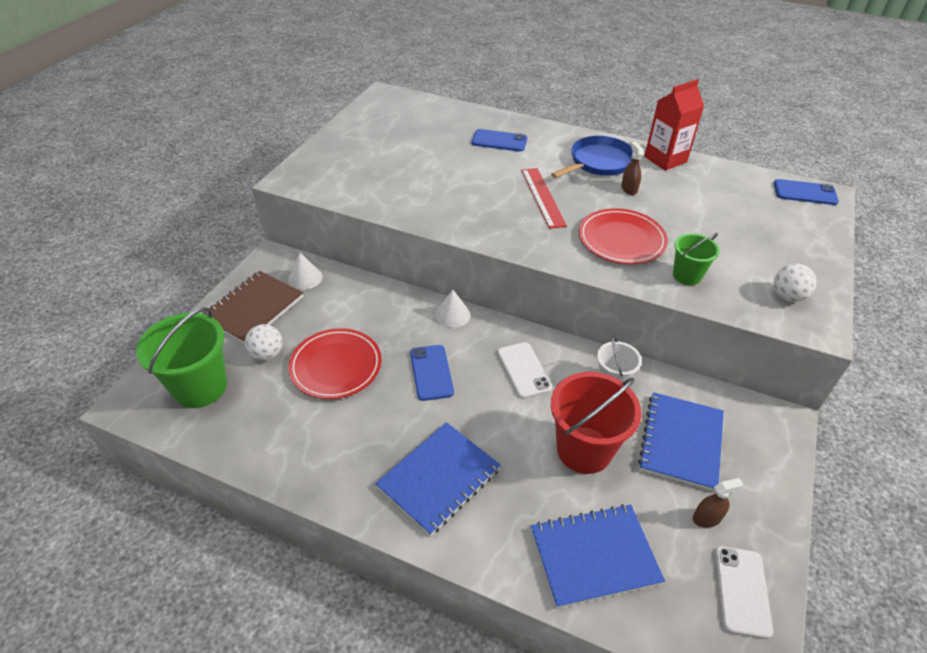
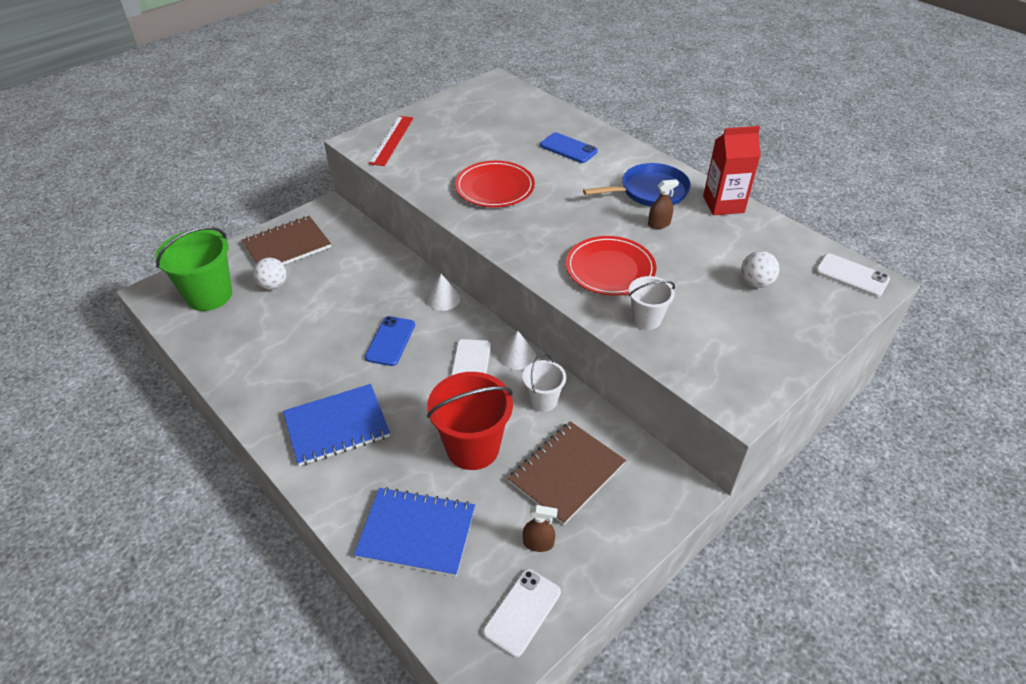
camera: 25 degrees right, 0 degrees up
(305, 278) = (343, 232): white cone -> white cone (517, 355)
(336, 366) = (318, 311): red plate -> red plate (495, 187)
(542, 197) = (566, 210): red ruler -> red ruler (392, 140)
(629, 189) = (659, 224): brown spray bottle -> brown spray bottle turned 60 degrees clockwise
(681, 441) = (566, 473): blue notebook -> brown notebook
(687, 275) = (646, 319): green bucket -> white bucket
(787, 296) = (734, 368): white ball -> white ball (755, 283)
(805, 193) = (851, 275): blue phone -> white phone

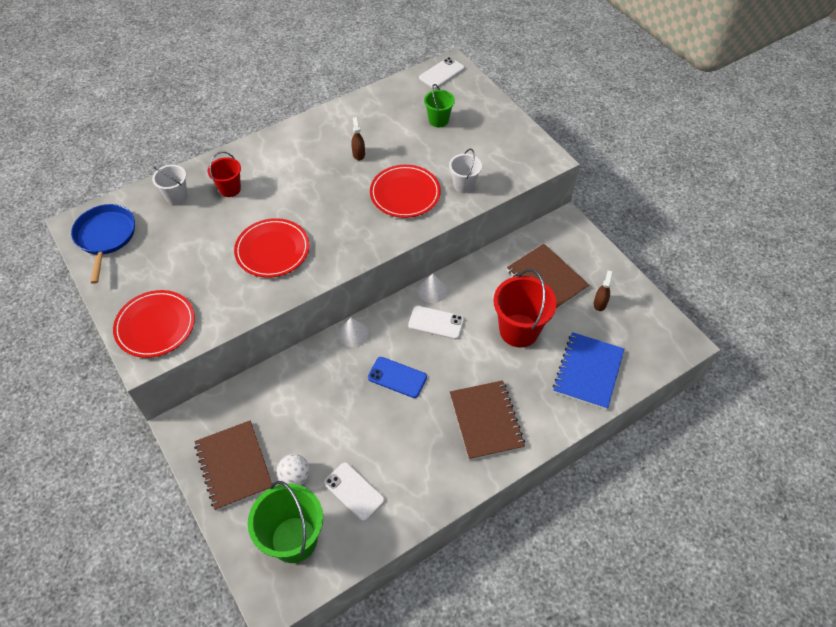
camera: 80 degrees left, 10 degrees up
(337, 426) = (486, 420): blue notebook -> brown notebook
(392, 140) = (155, 326): red ruler -> red plate
(522, 612) = (647, 319): white phone -> white phone (354, 491)
(543, 400) = (481, 281): white bucket -> white bucket (176, 196)
(568, 148) = (230, 189): blue phone -> red bucket
(650, 191) = (314, 149): blue pan -> blue pan (106, 237)
(723, 204) = (345, 112): red carton -> none
(755, 283) = (438, 120): white ball -> green bucket

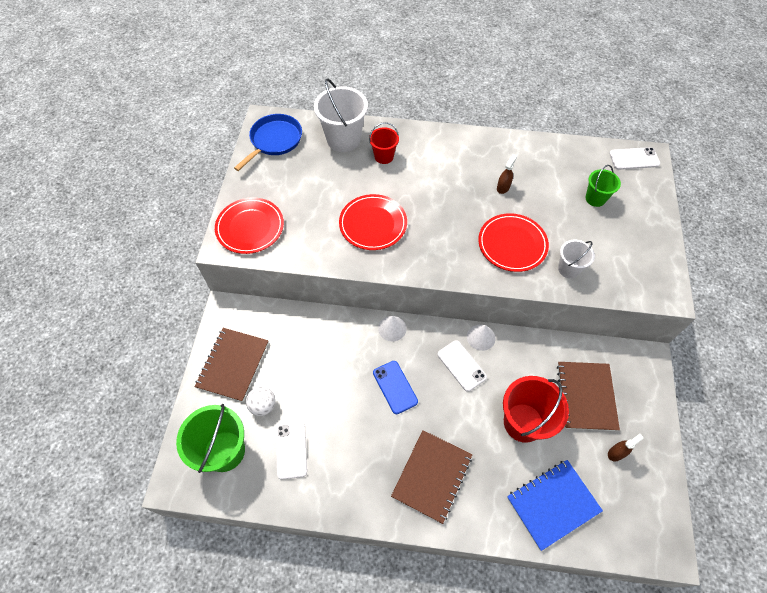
camera: 40 degrees right, 5 degrees up
(176, 196) = (343, 139): white bucket -> white bucket, size x1.79

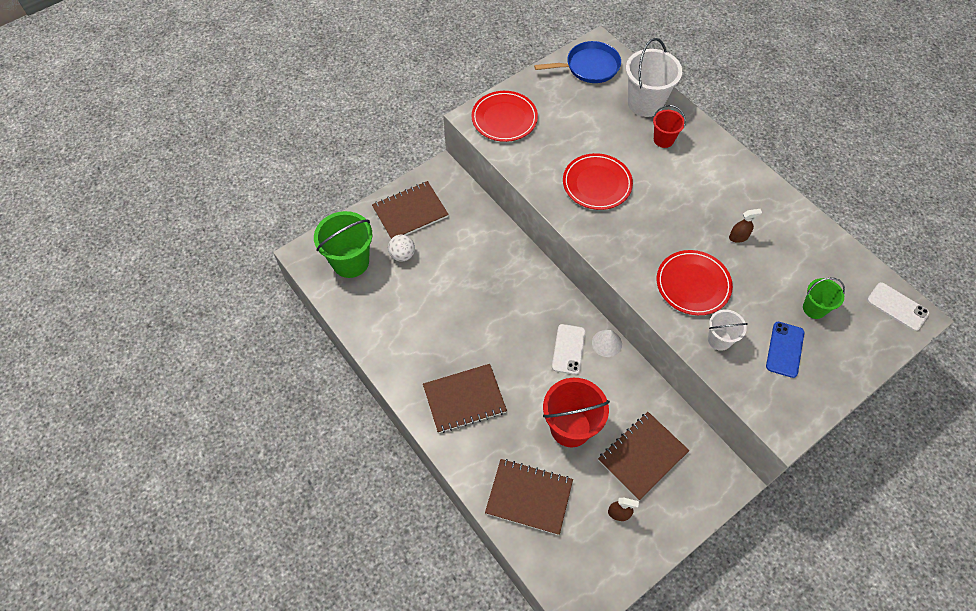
camera: 45 degrees right, 0 degrees up
(291, 450) = (391, 298): white phone -> none
(392, 328) = (545, 280): white cone -> none
(395, 387) = (503, 320): blue phone -> blue phone (785, 349)
(553, 504) = (529, 497): blue notebook -> brown notebook

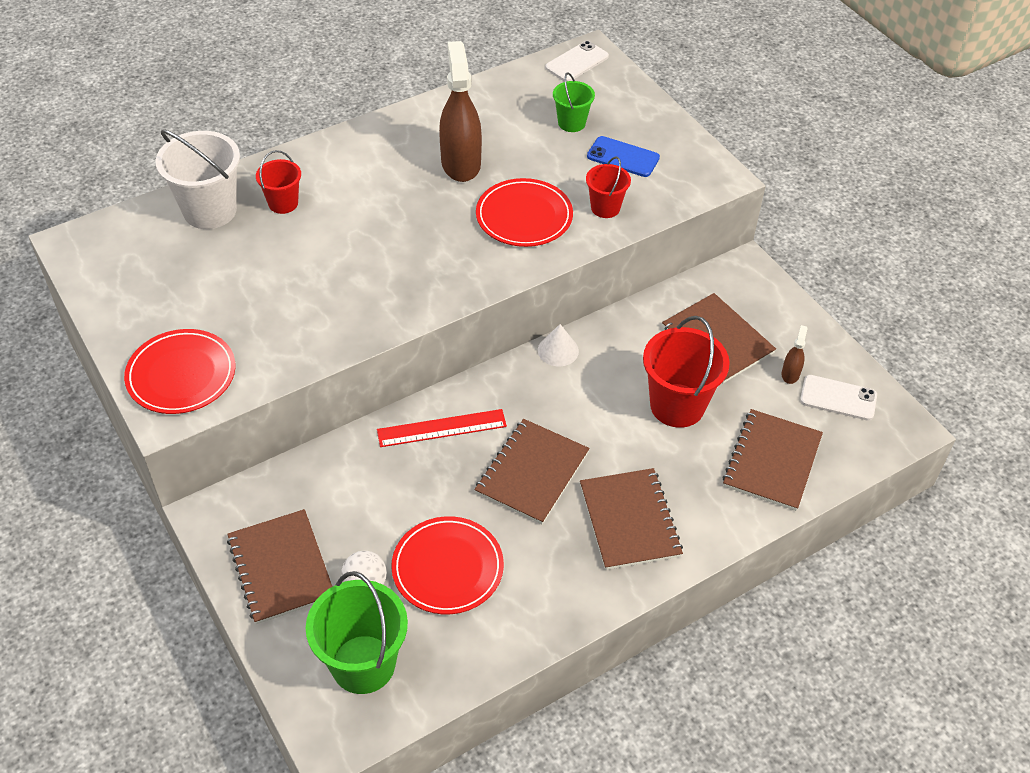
camera: 85 degrees left, 10 degrees down
(495, 336) = (532, 472): none -> brown notebook
(524, 279) = (441, 428): none -> red ruler
(568, 349) = (562, 392): white phone -> white phone (838, 398)
(589, 67) = (112, 259): blue pan -> none
(597, 184) = (341, 283): red plate -> red plate (447, 568)
(719, 340) = (605, 208): white bucket -> red bucket
(738, 237) = (461, 163): brown spray bottle -> brown spray bottle, size x2.28

